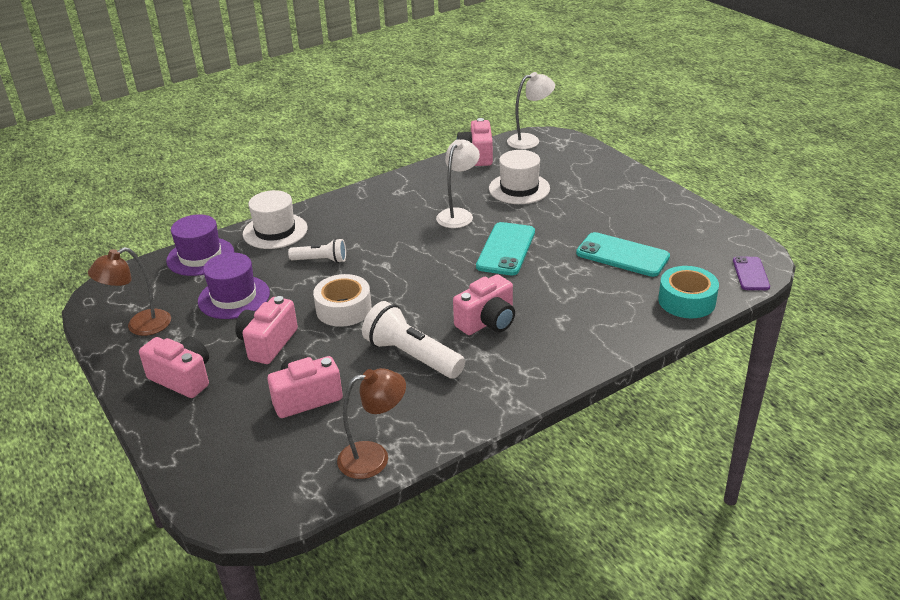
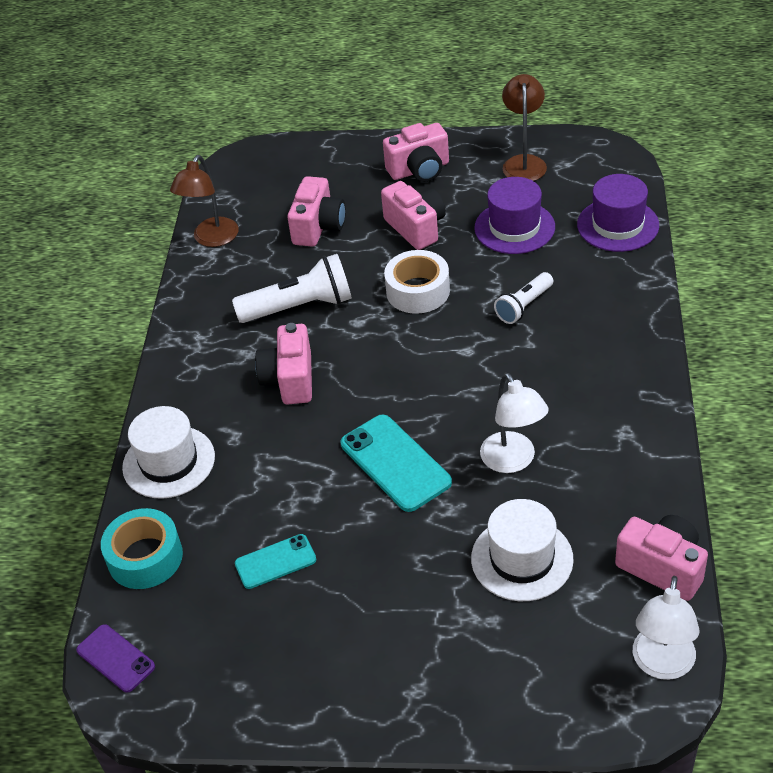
camera: 130 degrees right, 10 degrees up
(275, 231) = (622, 292): white hat -> white hat (169, 462)
(622, 255) = (275, 562): turquoise phone -> turquoise phone, size x0.61

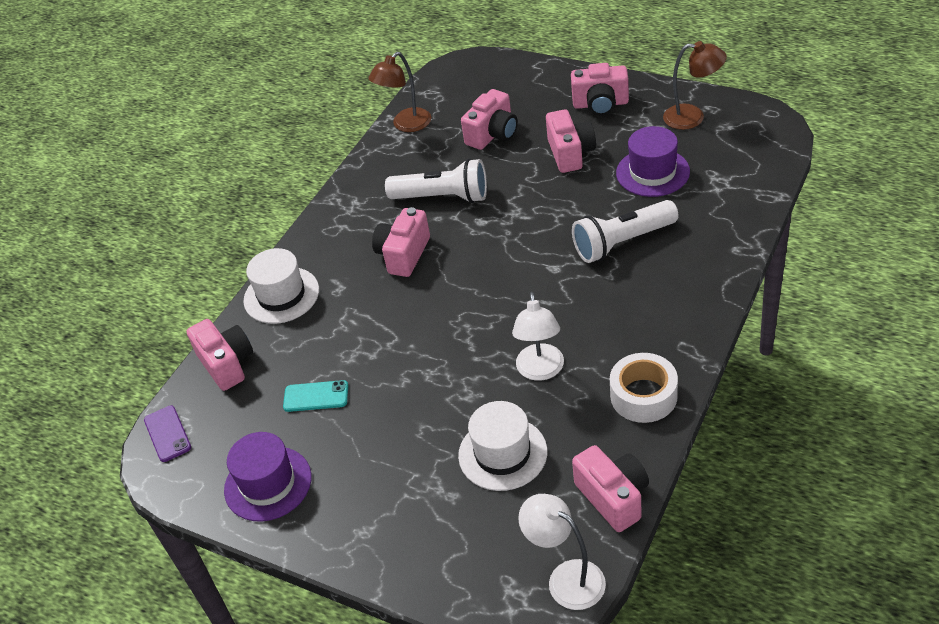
camera: 25 degrees right, 0 degrees up
(145, 557) = (227, 364): turquoise tape -> pink camera
(395, 463) = (447, 345): turquoise phone -> none
(418, 291) = (542, 207): white tape -> white tape (643, 396)
(524, 162) = (692, 117): brown lamp -> brown lamp turned 75 degrees clockwise
(524, 306) = (622, 242): white flashlight -> white flashlight, size x1.66
(618, 225) = (743, 191): purple hat -> purple hat (268, 483)
(662, 665) = (566, 578): white lamp -> white lamp turned 90 degrees clockwise

